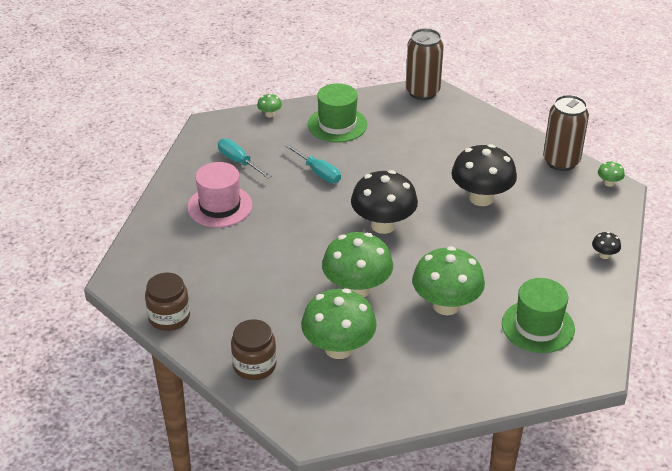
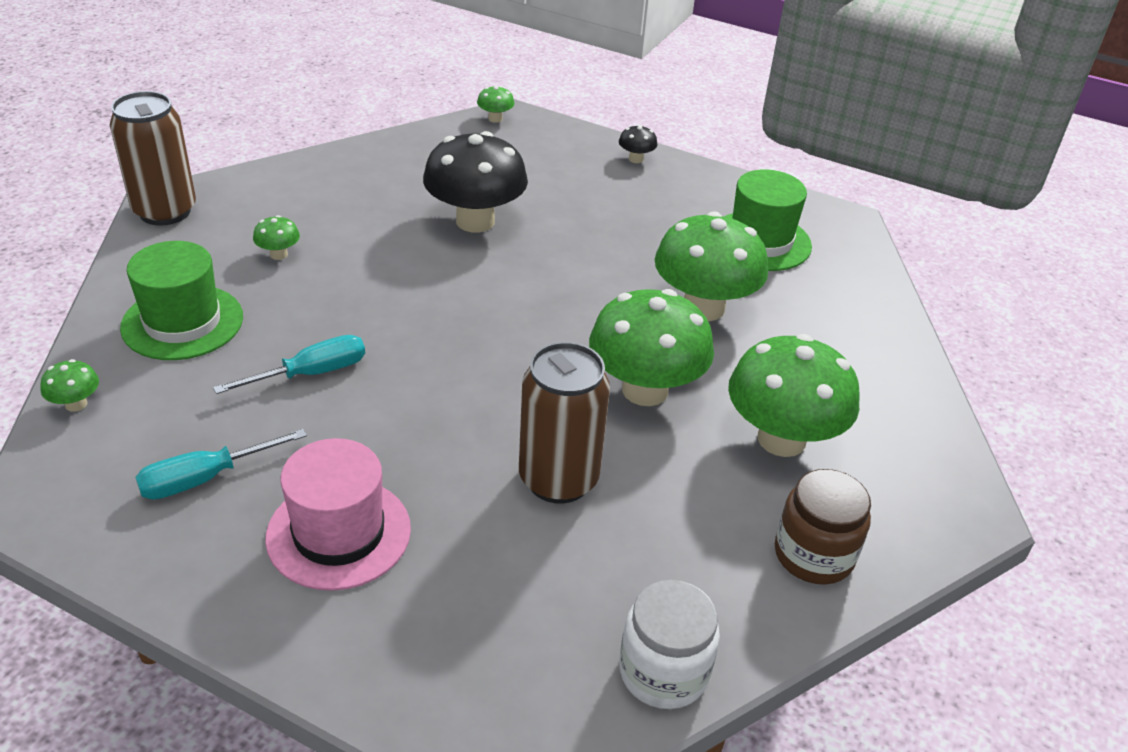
camera: 80 degrees left, 0 degrees up
(169, 317) = (663, 672): brown jar -> white jar
(383, 225) = (496, 328): black mushroom -> none
(407, 137) = (279, 254): none -> green mushroom
(561, 162) = (429, 139): brown can -> brown can (558, 479)

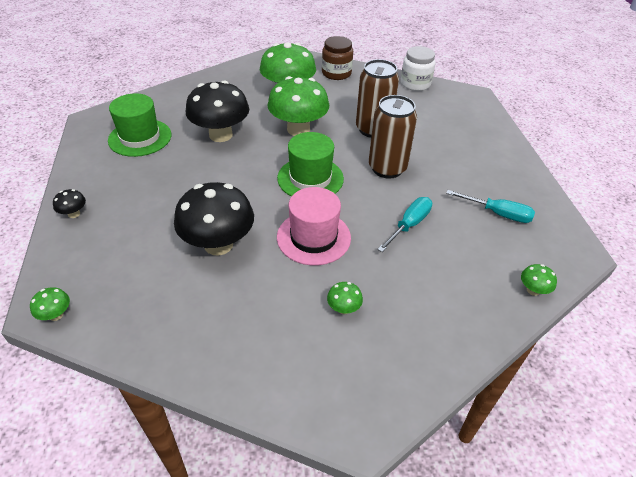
camera: 125 degrees left, 5 degrees up
(165, 211) = (370, 417): brown can -> brown can (387, 168)
(182, 322) = (442, 301): green hat -> green hat (310, 178)
(311, 373) = (409, 225): turquoise screwdriver -> turquoise screwdriver turned 105 degrees clockwise
(339, 533) = (465, 164): pink hat -> pink hat (313, 237)
(703, 308) = (220, 135): green mushroom -> black mushroom

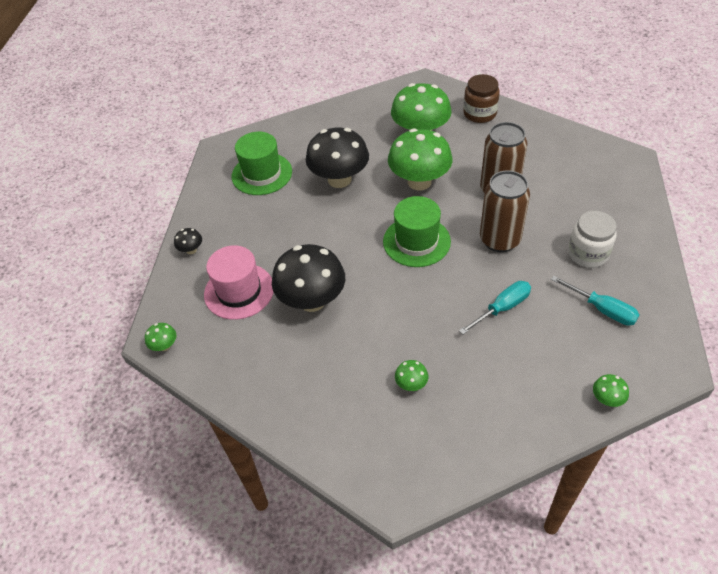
camera: 20 degrees right, 5 degrees up
(313, 237) = (402, 307): pink hat -> pink hat (239, 291)
(415, 84) = (566, 136): white jar -> white jar (587, 253)

